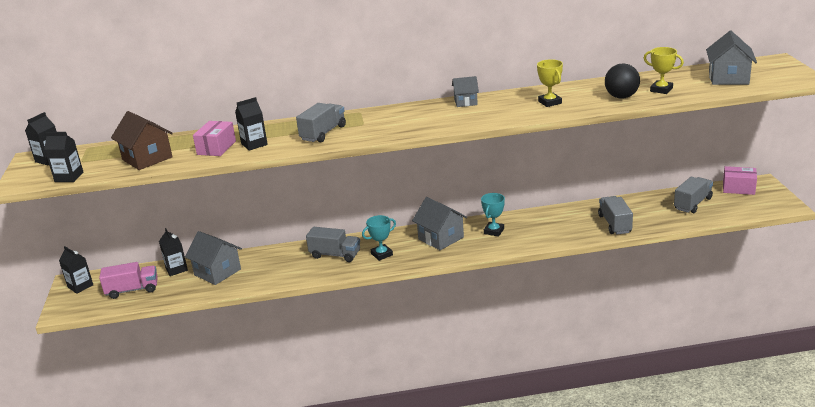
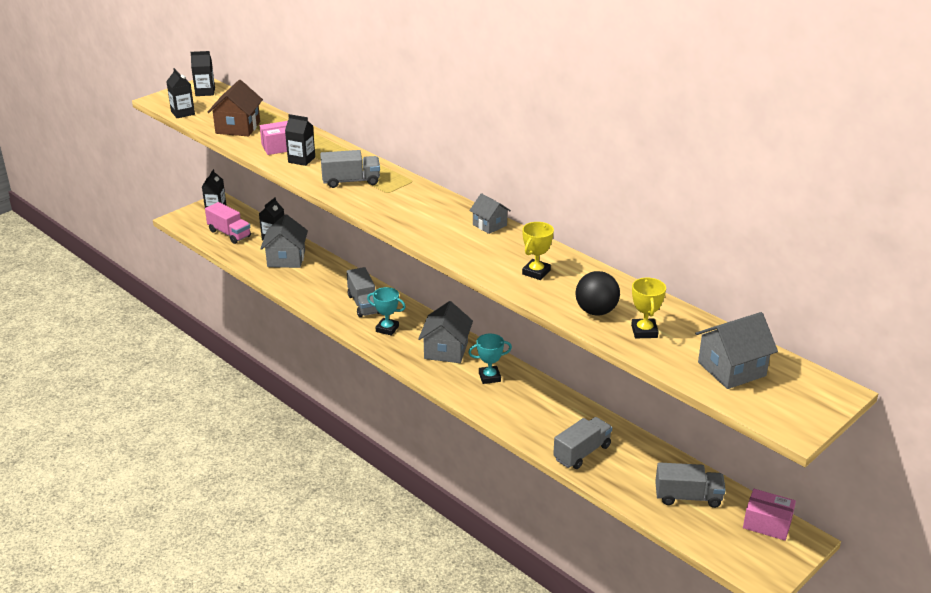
camera: 50 degrees right, 5 degrees up
(738, 188) = (767, 523): pink box -> pink box turned 45 degrees counterclockwise

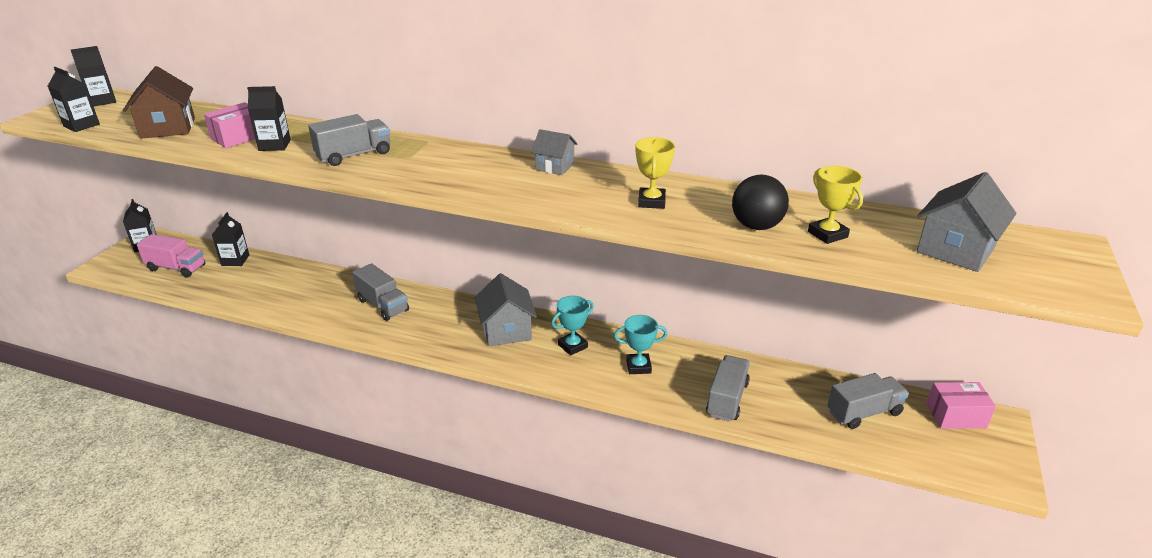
camera: 25 degrees left, 0 degrees up
(286, 259) = (262, 279): grey house -> none
(387, 329) = (426, 325): turquoise trophy -> turquoise trophy (638, 366)

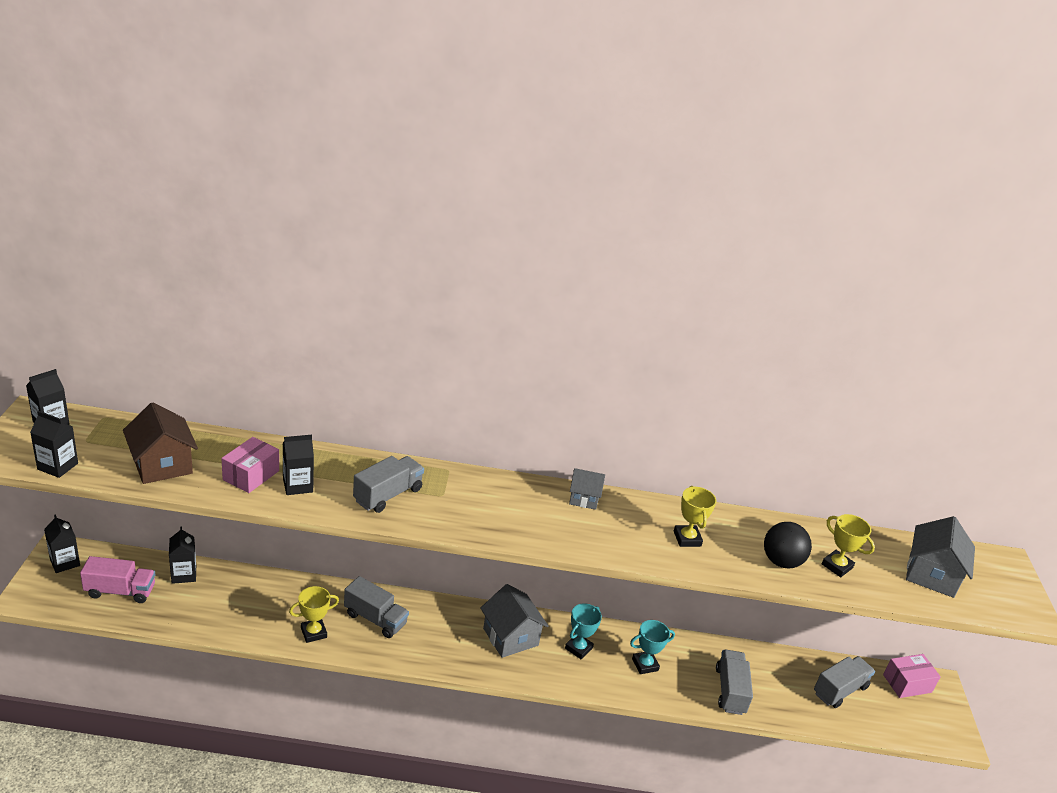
camera: 20 degrees left, 0 degrees up
(320, 311) = (313, 632): none -> yellow trophy

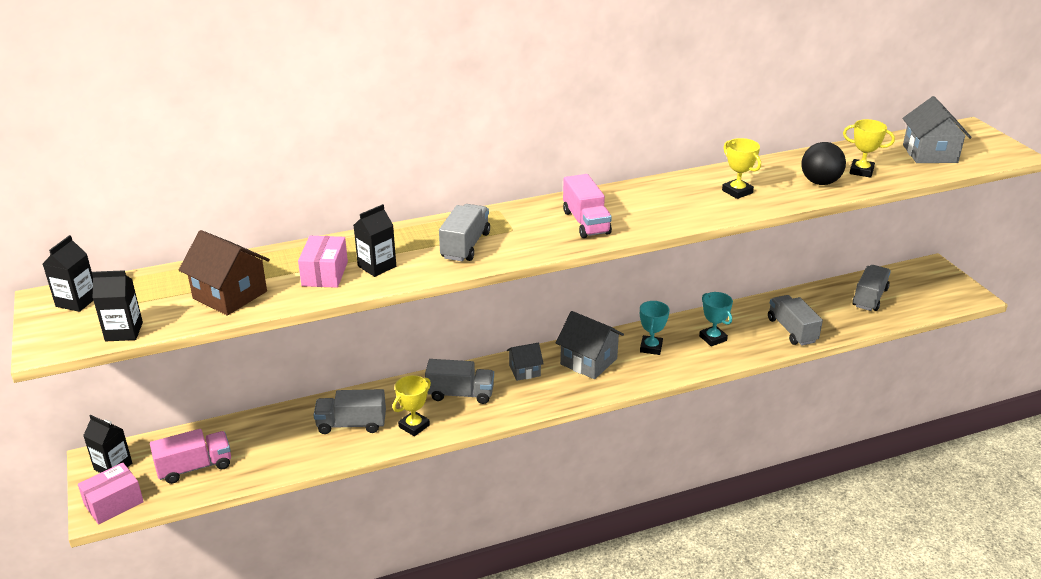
camera: 20 degrees left, 0 degrees up
(184, 574) = (247, 429): black carton -> none
(266, 607) = (351, 424): none -> grey truck
(514, 514) = (586, 222): none -> pink truck
(584, 498) = (630, 192): grey house -> grey house (524, 371)
(645, 664) = (713, 338): turquoise trophy -> turquoise trophy turned 75 degrees counterclockwise
(907, 683) = (912, 274): pink box -> pink box (114, 503)

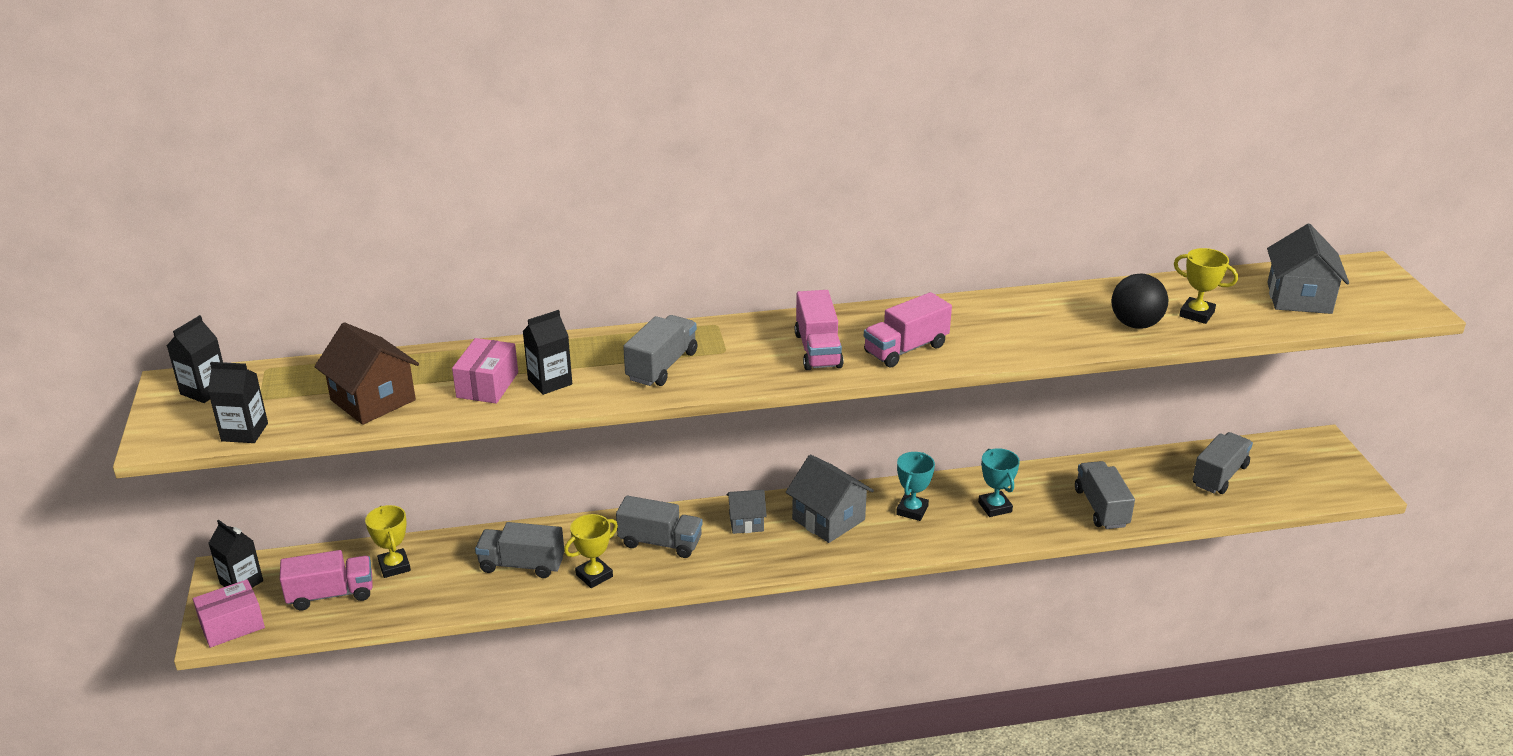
camera: 10 degrees right, 0 degrees up
(654, 215) = (906, 349): none -> pink truck
(737, 192) = (1023, 327): yellow trophy -> yellow trophy (394, 566)

